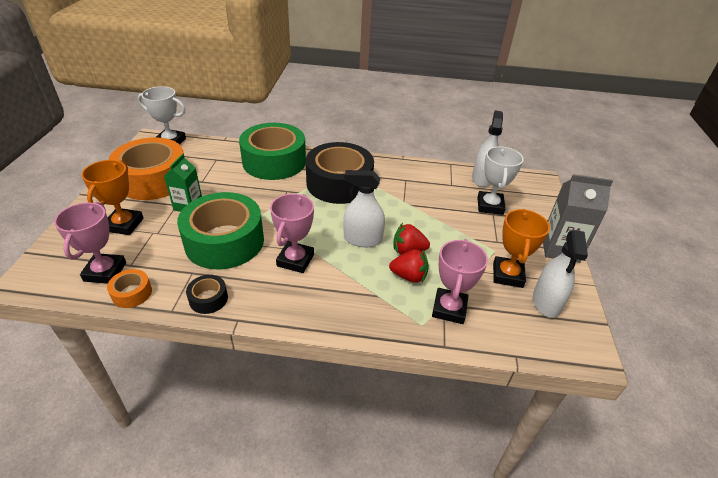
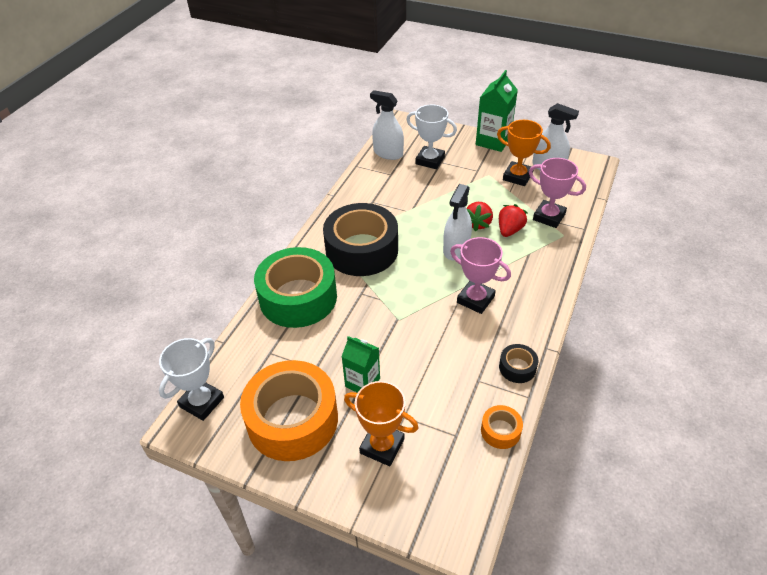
camera: 70 degrees left, 5 degrees up
(105, 272) = (463, 458): pink trophy -> none
(224, 241) = (435, 351): green tape -> none
(560, 248) = (493, 141): grey carton -> green carton

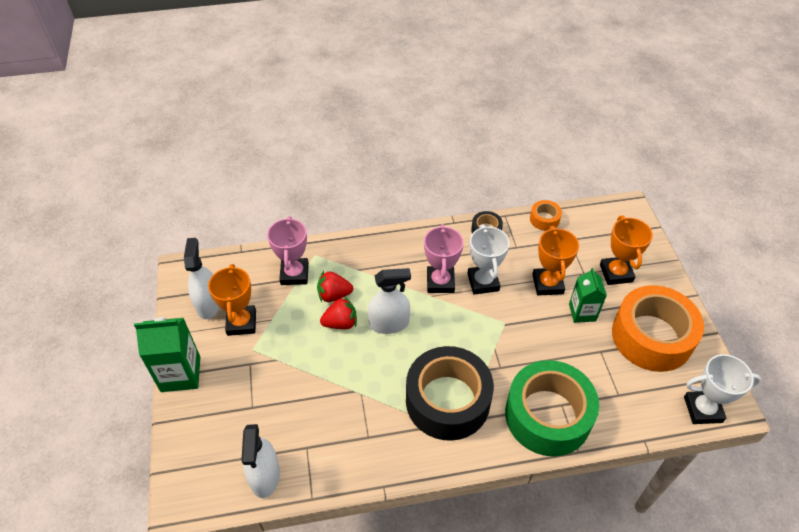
camera: 125 degrees left, 5 degrees up
(414, 376) = (547, 284): none -> orange trophy
(430, 160) = (255, 420): white trophy -> white trophy (483, 282)

